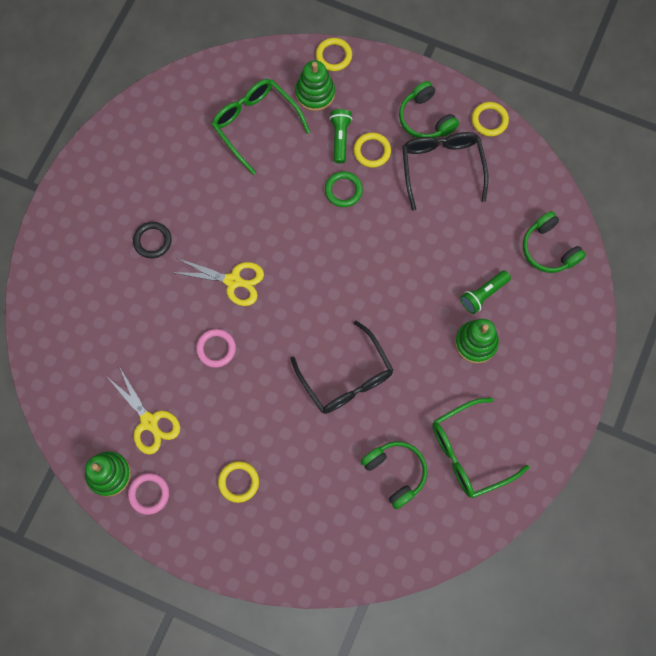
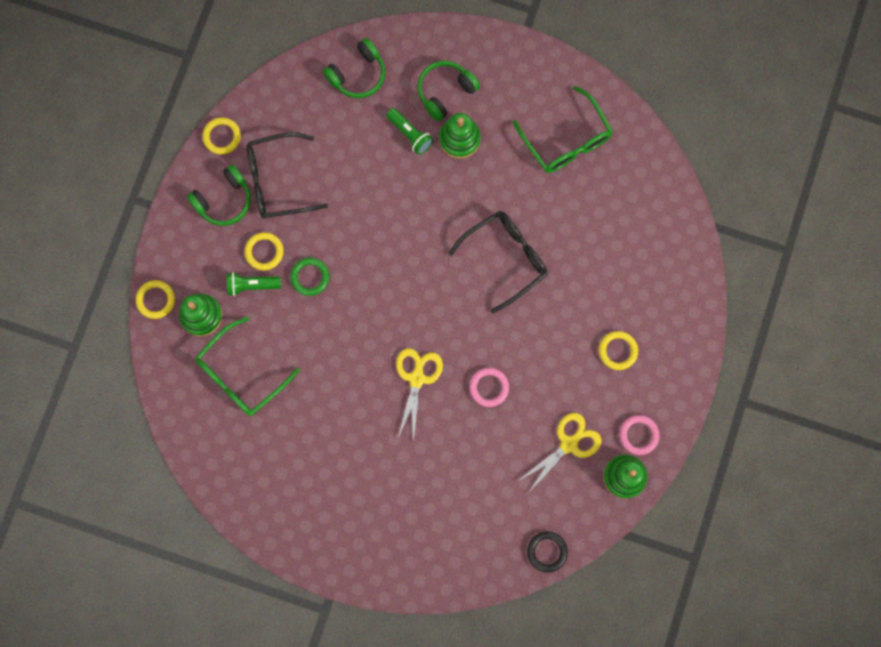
camera: 95 degrees left, 5 degrees up
(152, 241) = (380, 466): black ring -> black ring (547, 551)
(395, 473) = (593, 205): green headphones -> green headphones (445, 92)

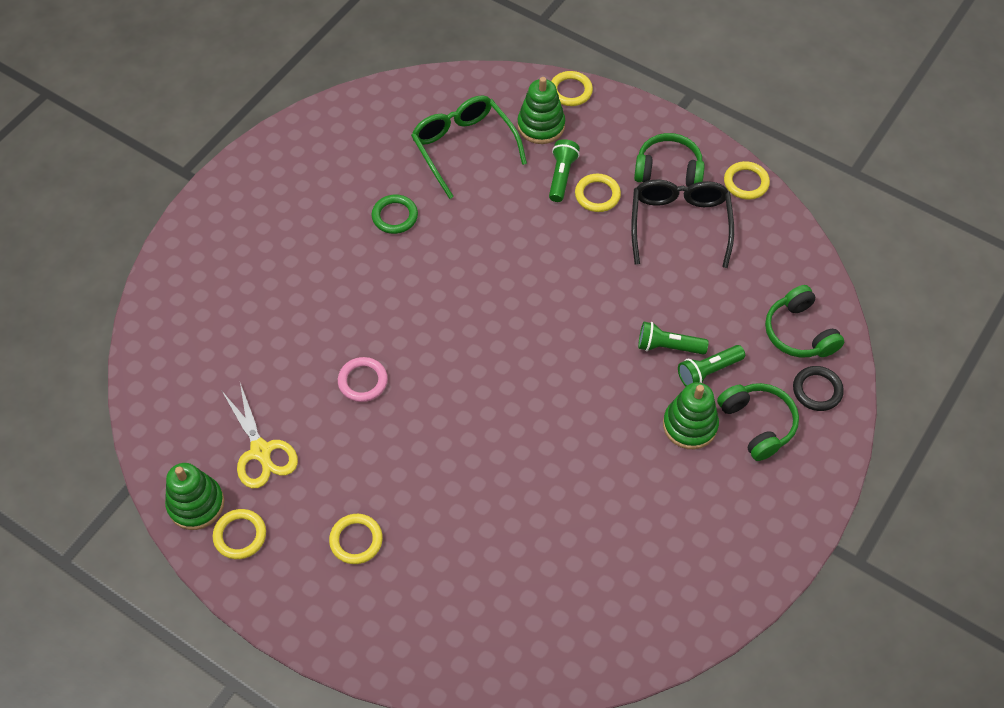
camera: 105 degrees right, 20 degrees down
(224, 200) = (668, 170): green headphones -> green headphones turned 120 degrees clockwise
(310, 277) = (555, 231): green ring -> green ring (395, 216)
(396, 167) = (668, 346): none -> green flashlight
(417, 378) = (401, 309): yellow scissors -> none
(506, 258) = (518, 440): black glasses -> none
(547, 551) = (146, 394): black ring -> black ring (817, 390)
(567, 140) = (659, 554): green glasses -> none
(638, 435) = (240, 535): pink ring -> yellow ring

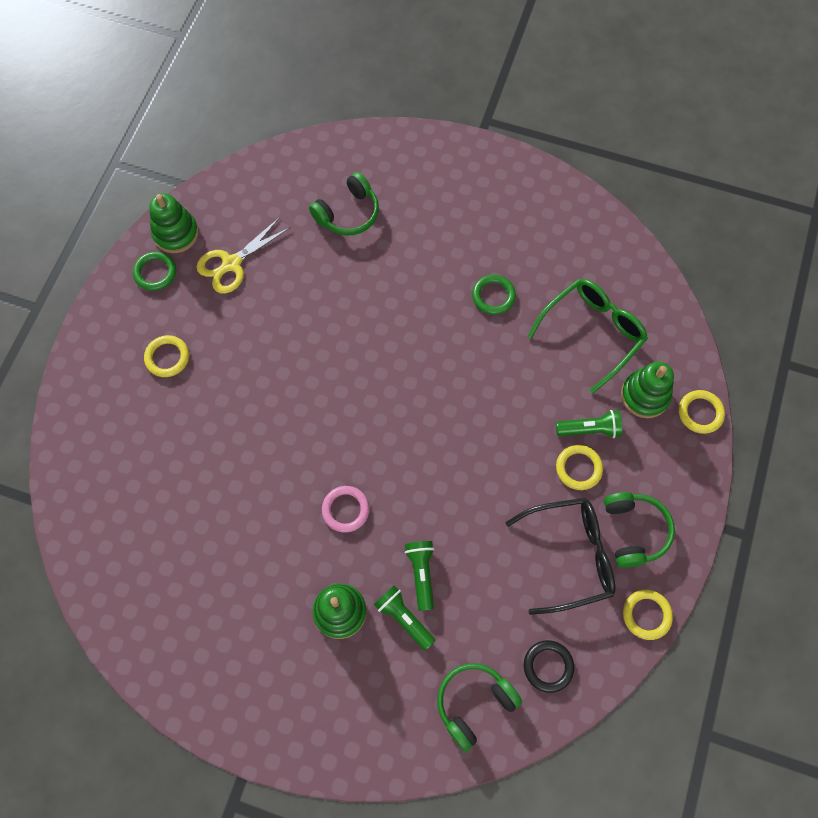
camera: 75 degrees right, 10 degrees up
(240, 535) = (155, 272): yellow ring -> green ring
(363, 381) = (315, 319): pink ring -> pink ring (345, 510)
(758, 424) = (357, 678): green headphones -> green headphones (348, 213)
(817, 390) = (410, 733): black ring -> black ring (548, 666)

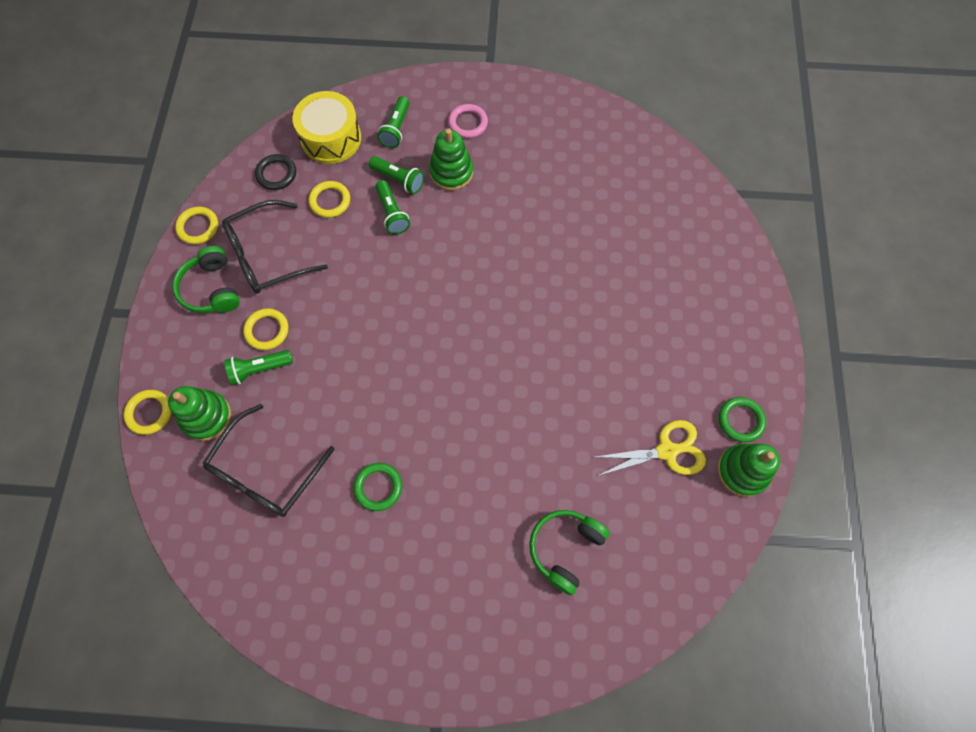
camera: 165 degrees right, 0 degrees up
(167, 357) = (684, 336): yellow ring -> yellow ring (330, 201)
(231, 264) = (667, 451): yellow scissors -> yellow scissors turned 45 degrees clockwise
(345, 510) = (470, 246): pink ring -> pink ring (468, 123)
(390, 696) = (396, 129): none -> green flashlight
(474, 703) = (331, 138): green headphones -> yellow drum
(592, 332) = (265, 472): green glasses -> black glasses

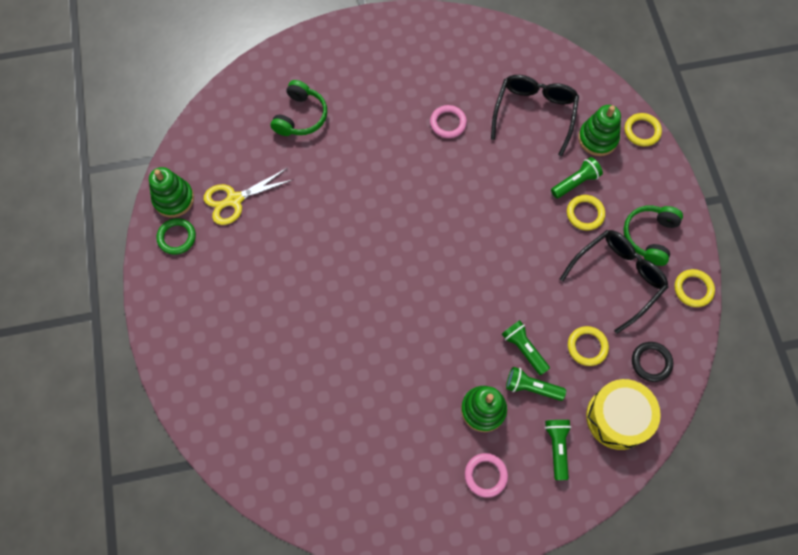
camera: 165 degrees right, 0 degrees up
(211, 289) = (649, 236): green headphones -> green headphones turned 120 degrees counterclockwise
(378, 487) = (448, 123): green ring -> pink ring

